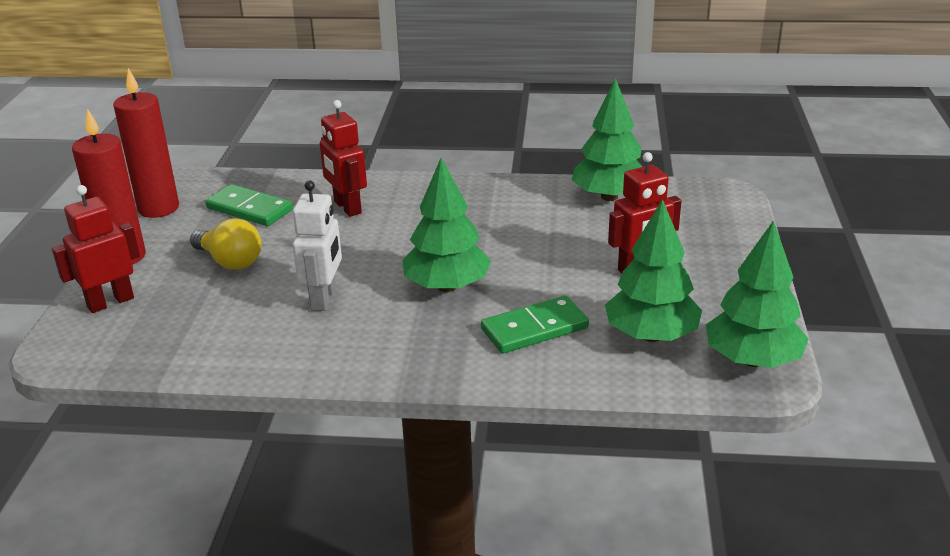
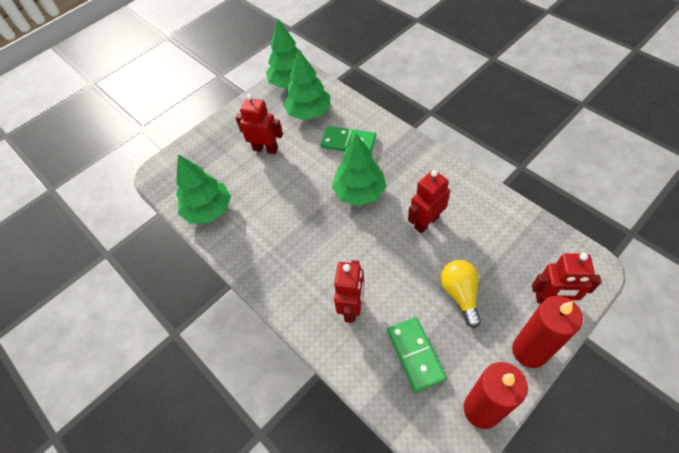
camera: 135 degrees left, 25 degrees up
(324, 298) = (426, 222): white robot -> red robot

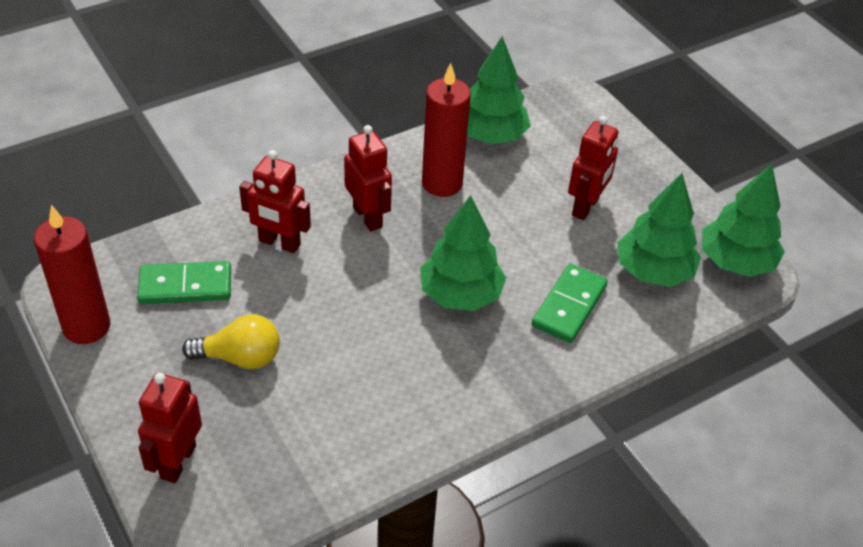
camera: 95 degrees right, 10 degrees down
(426, 222) = (373, 357): red robot -> red robot (368, 217)
(529, 351) = (123, 403): red candle -> red candle (442, 183)

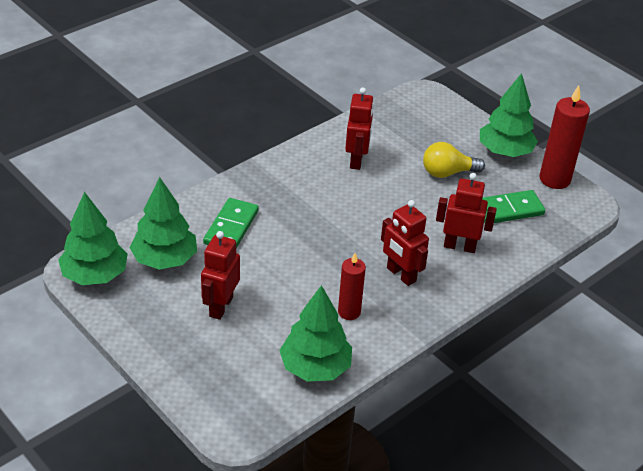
camera: 170 degrees right, 5 degrees down
(177, 461) = (454, 122): red robot -> red robot (356, 160)
(442, 183) = (349, 312): red candle -> red candle, size x0.63
(461, 294) = (312, 226): green tree -> green tree (505, 152)

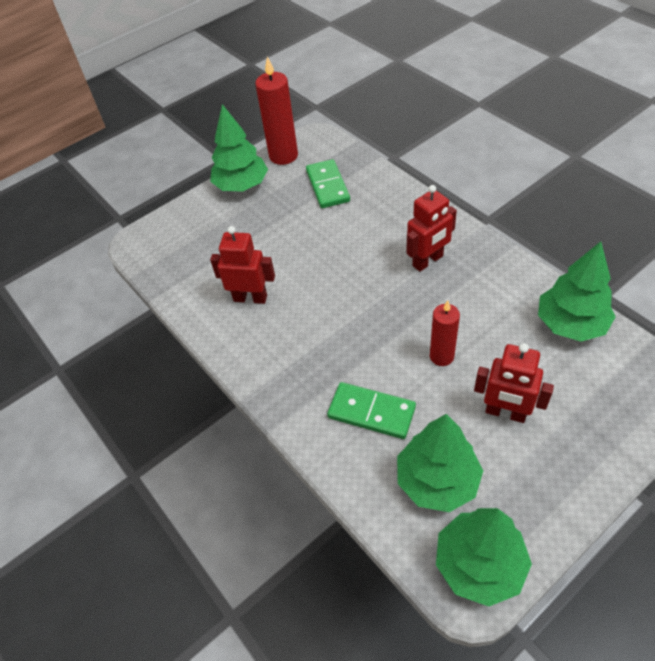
camera: 80 degrees left, 10 degrees up
(349, 312) = (488, 299): red candle -> red candle (441, 356)
(447, 173) = (273, 226): yellow light bulb -> none
(459, 246) = (382, 219): red robot -> none

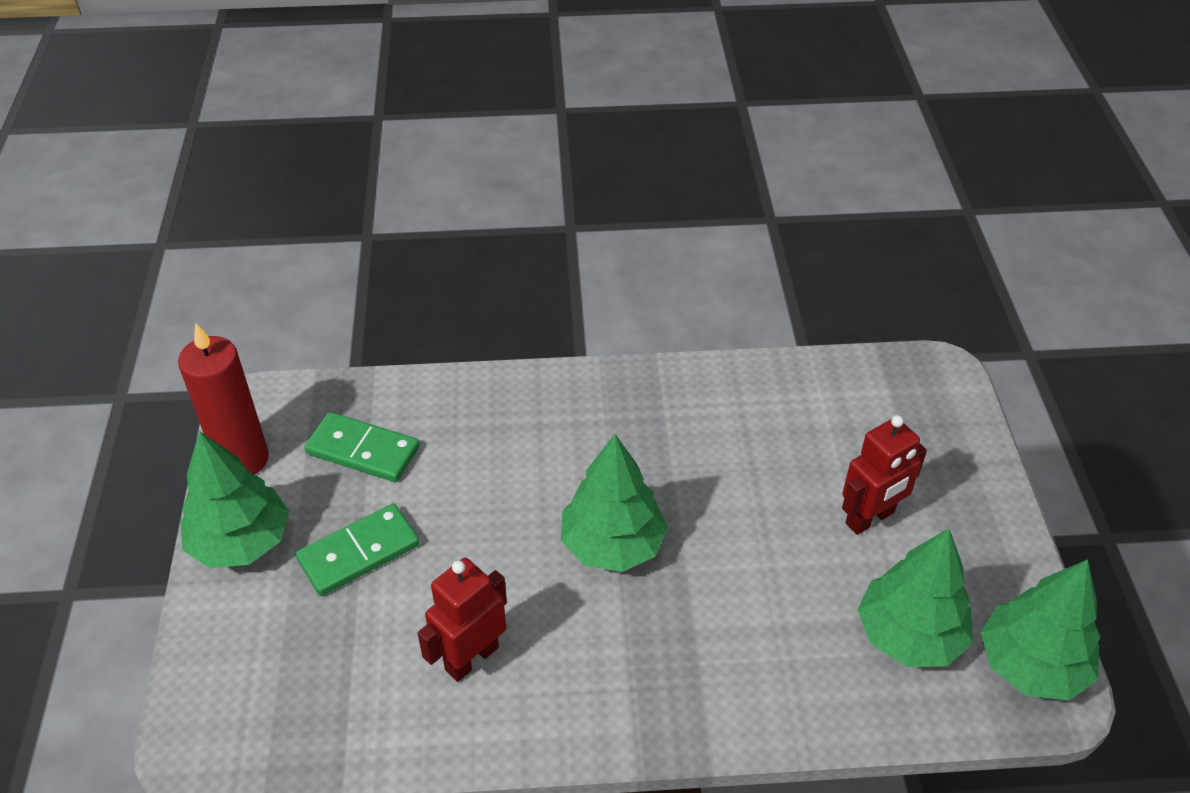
camera: 60 degrees left, 5 degrees down
(371, 412) = (773, 639): green domino -> green domino (359, 553)
(428, 261) = (601, 440): red robot -> none
(441, 356) = (751, 521): red candle -> none
(570, 324) = (804, 388): green tree -> green tree (613, 545)

